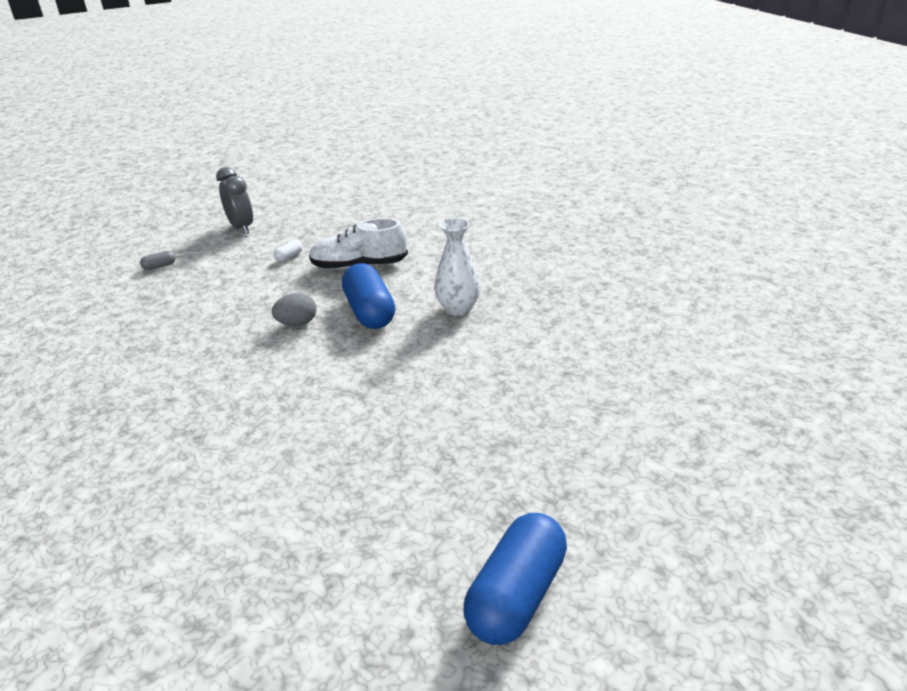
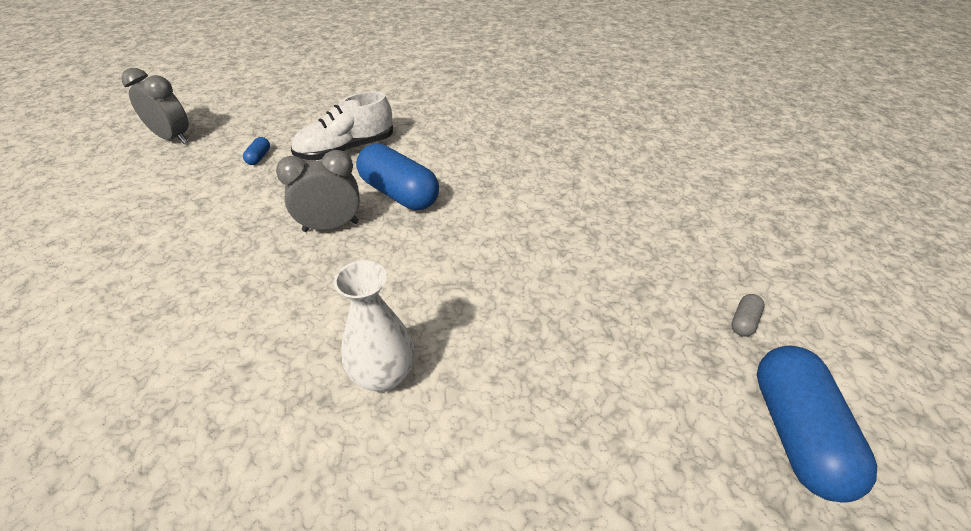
camera: 30 degrees left, 10 degrees up
(159, 266) = (97, 205): grey capsule -> grey capsule (744, 322)
(289, 257) = (259, 157): white capsule -> blue capsule
(297, 323) = (331, 226): grey egg -> grey clock
(458, 309) = (482, 168): white vase -> white vase (384, 375)

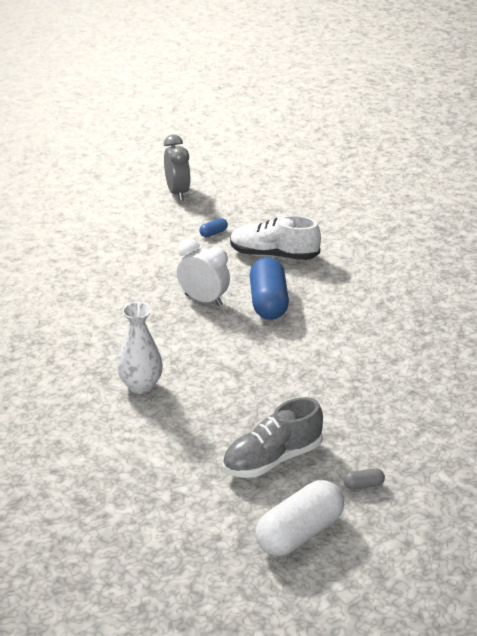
camera: 45 degrees right, 10 degrees down
(331, 226) = (203, 300): grey clock -> white clock
(639, 360) = (272, 460): none -> grey shoe
(797, 434) = (299, 534): blue capsule -> white capsule

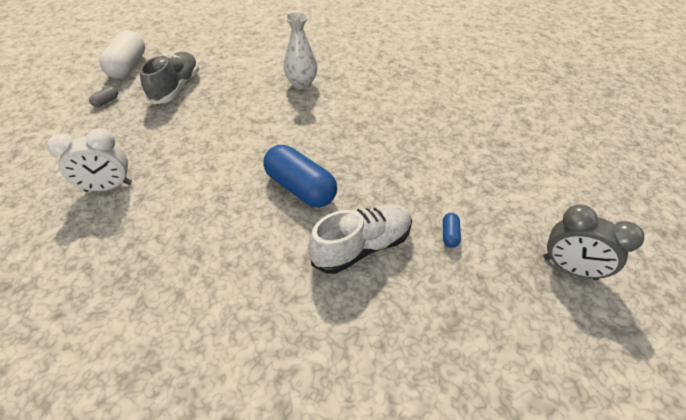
camera: 135 degrees right, 15 degrees up
(203, 300) = (350, 158): white clock -> white clock (109, 187)

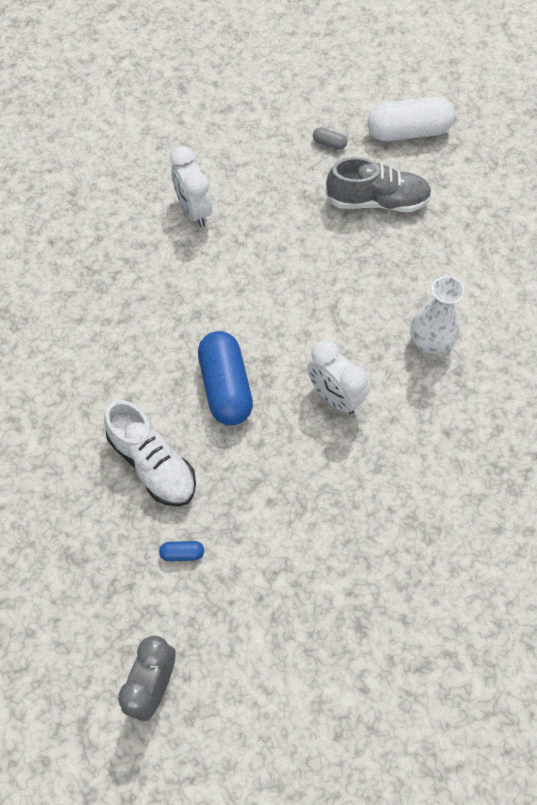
camera: 80 degrees right, 15 degrees up
(300, 188) = (225, 387): blue capsule -> blue capsule turned 45 degrees counterclockwise
(328, 131) = (334, 397): none -> white clock

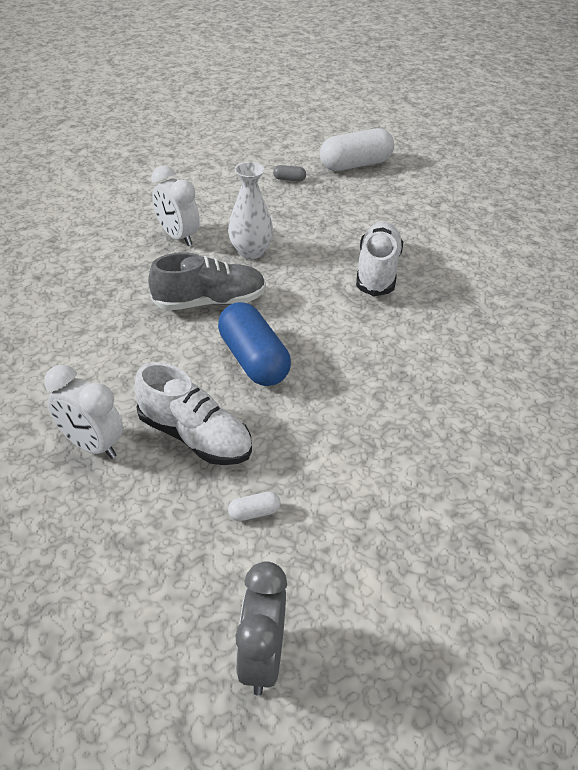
camera: 15 degrees left, 20 degrees down
(182, 553) = (254, 513): blue capsule -> white capsule
(334, 397) = (367, 350): white clock -> white clock (92, 445)
(377, 201) = (348, 209): grey shoe -> grey shoe (210, 302)
(378, 297) = (377, 271): none -> white shoe
(430, 342) = (441, 296): white vase -> white vase (251, 251)

